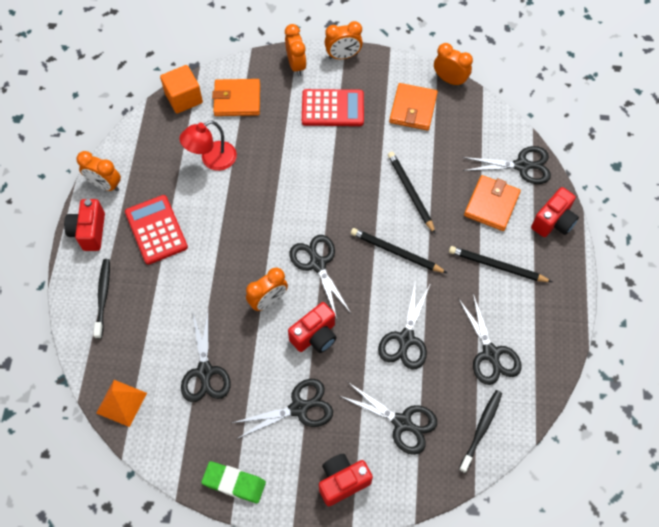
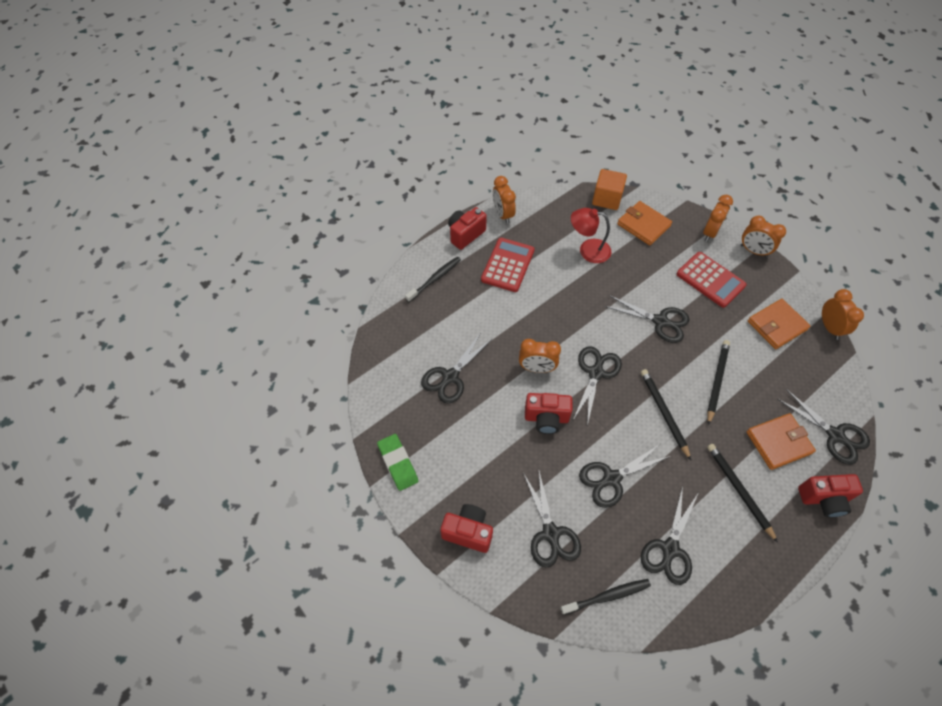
camera: 45 degrees right, 5 degrees down
(121, 403) = (382, 350): orange pyramid -> none
(299, 408) = (488, 455): black scissors -> black scissors (660, 321)

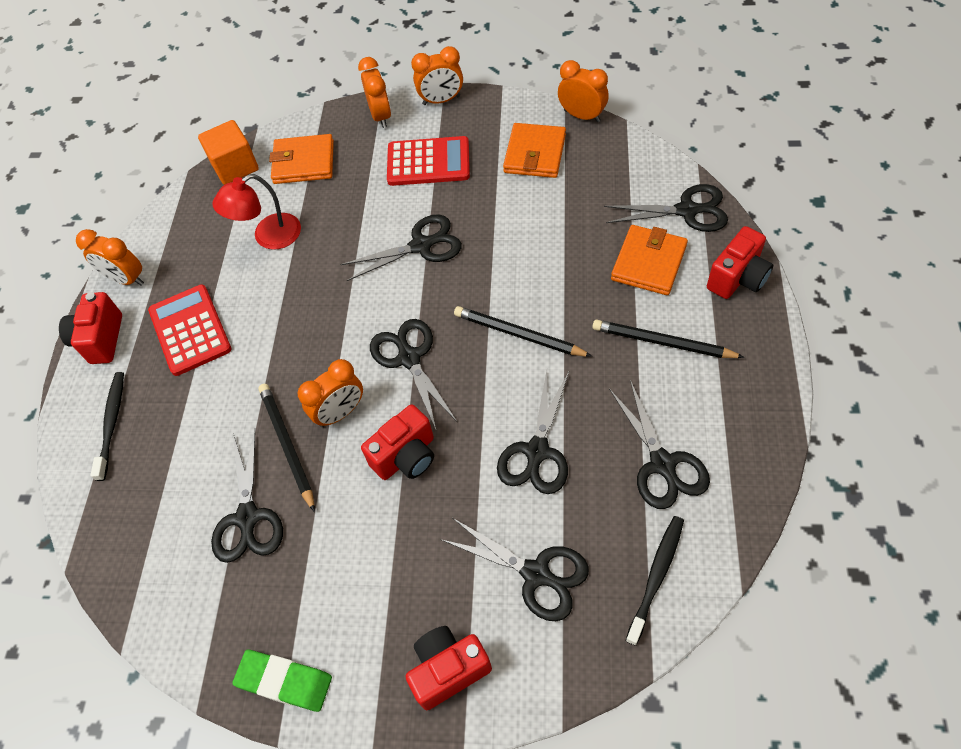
camera: 40 degrees left, 0 degrees up
(717, 381) = (536, 256): black pencil -> black pencil (287, 445)

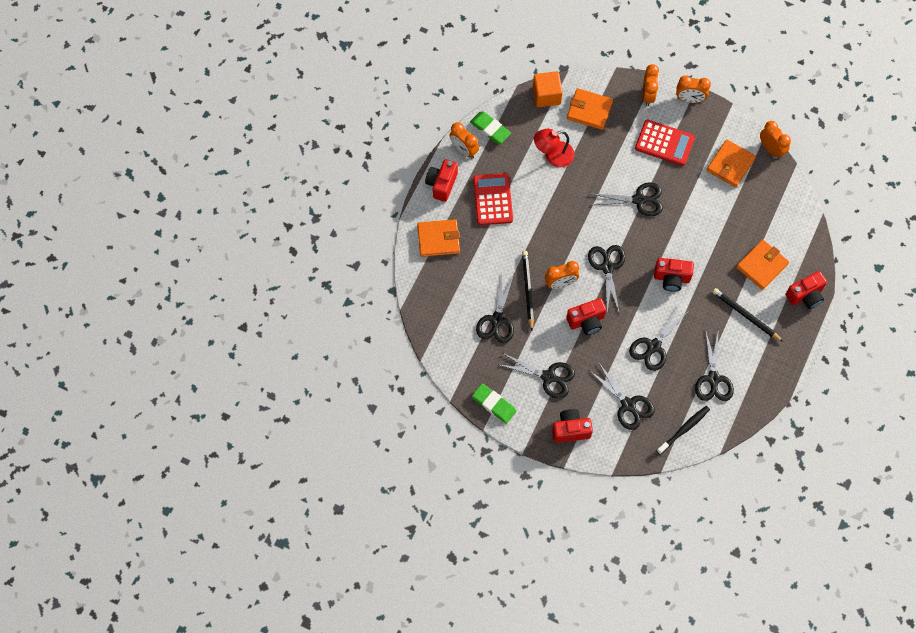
camera: 15 degrees right, 10 degrees up
(112, 424) = (438, 239): black toothbrush -> orange wallet
(161, 237) = (490, 129): none -> green eraser
(519, 334) = (671, 278): black pencil -> red camera
(687, 210) = (800, 242): black scissors -> black scissors (549, 377)

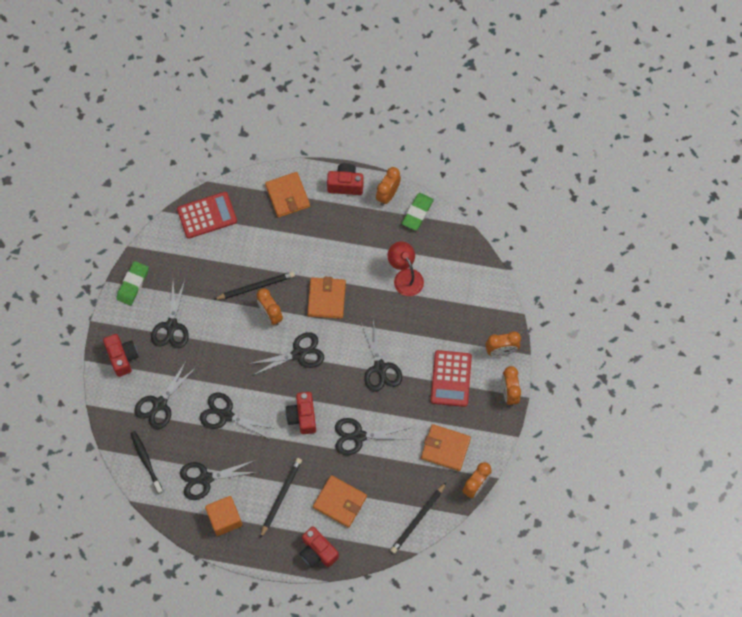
camera: 75 degrees right, 0 degrees up
(493, 199) = (342, 233): red calculator -> red calculator (207, 215)
(497, 320) = (218, 267): black scissors -> black scissors (358, 436)
(546, 95) = (470, 255): orange cube -> orange cube (225, 519)
(586, 321) = (237, 347): red camera -> none
(589, 110) = (466, 299): orange wallet -> orange wallet (326, 299)
(684, 429) = (146, 461): black toothbrush -> black toothbrush turned 150 degrees counterclockwise
(791, 204) = (418, 519): none -> black pencil

